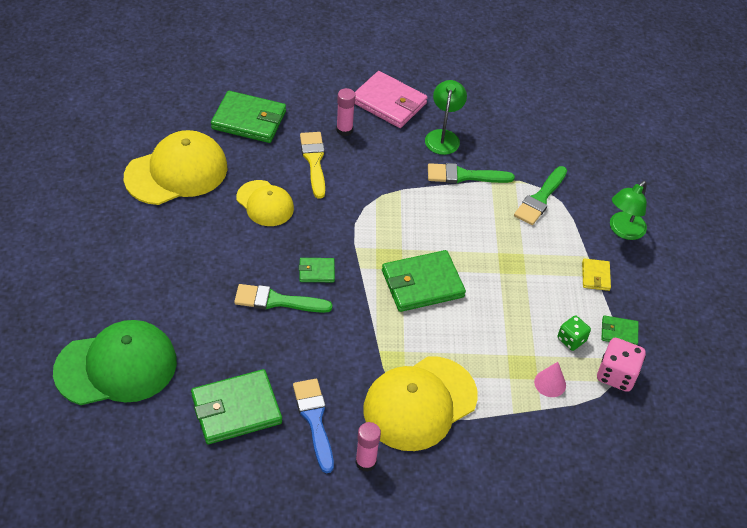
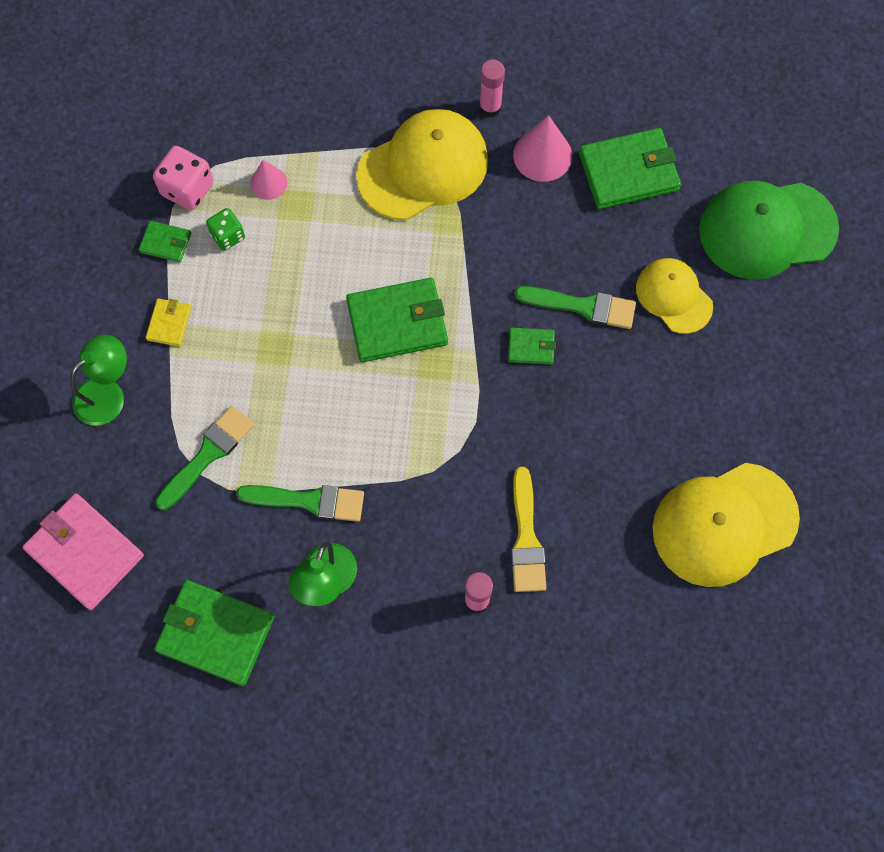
camera: 170 degrees left, 20 degrees up
(249, 120) = (623, 627): green wallet -> green wallet (216, 633)
(265, 203) = (597, 461): yellow cap -> yellow cap (673, 296)
(314, 420) = (542, 155): blue brush -> pink cone
(389, 103) = (401, 659): pink wallet -> pink wallet (85, 552)

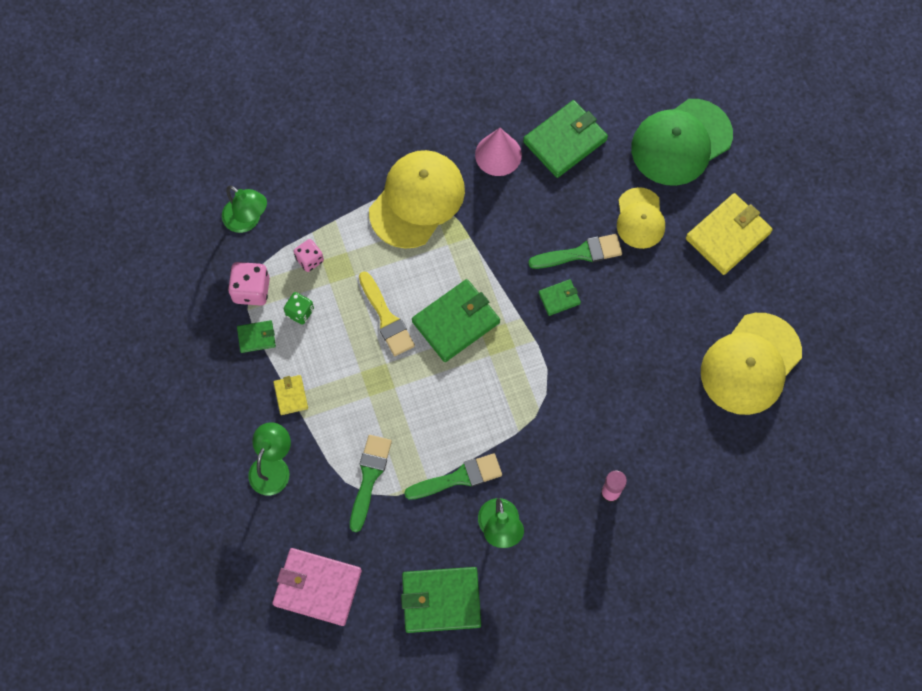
camera: 25 degrees left, 0 degrees up
(223, 112) = (247, 220): none -> green lamp
(269, 183) = (309, 260): pink cone -> pink dice
(490, 107) = (443, 134): pink glue stick -> none
(526, 538) = (622, 434): yellow brush -> yellow brush (386, 318)
(673, 296) = (640, 218): yellow cap -> yellow cap turned 120 degrees counterclockwise
(770, 361) = (728, 236): none -> yellow wallet

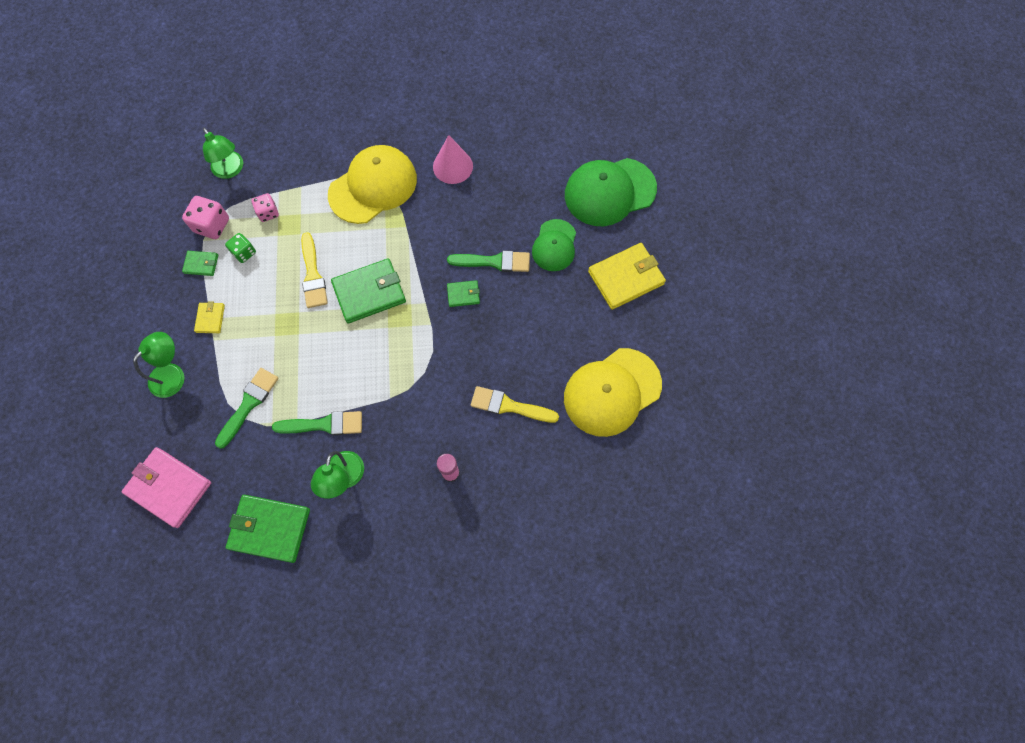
camera: 15 degrees right, 0 degrees up
(565, 141) = (512, 168): green wallet -> none
(640, 218) = (554, 245): yellow cap -> green cap
(648, 407) = (509, 406): none -> yellow brush

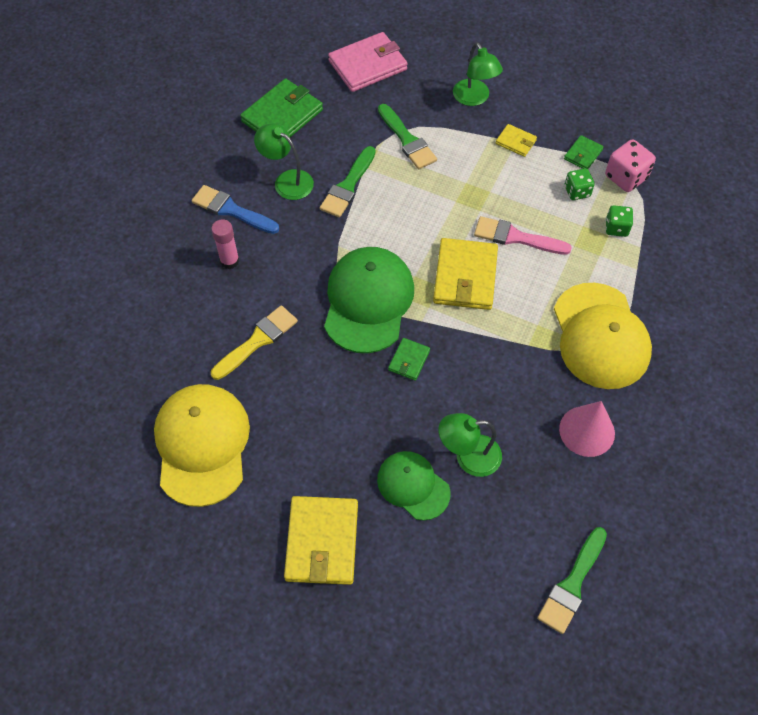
camera: 120 degrees right, 10 degrees down
(230, 170) = (691, 215): green lamp -> green lamp (468, 456)
(268, 213) = (616, 228): pink dice -> green dice
(313, 275) = (516, 237): yellow brush -> pink brush
(369, 292) = (465, 277): green wallet -> yellow wallet
(399, 505) = (231, 210): none -> blue brush
(494, 262) = (430, 410): green brush -> green brush (572, 584)
(609, 192) = (450, 596): green cap -> green cap (368, 301)

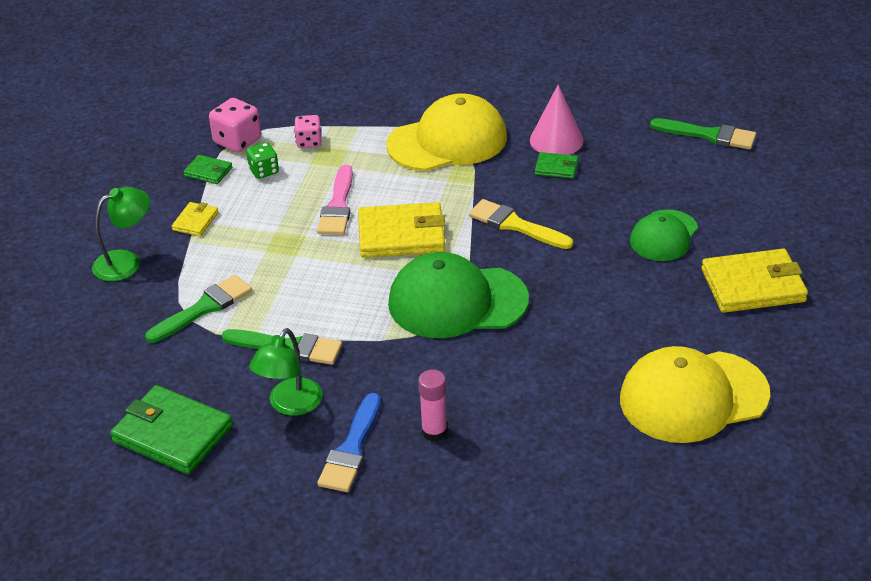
camera: 100 degrees left, 20 degrees down
(257, 341) = (542, 381): yellow brush -> yellow brush (515, 225)
(367, 65) = (69, 366): pink wallet -> none
(409, 360) = (523, 259): green wallet -> green wallet (556, 168)
(468, 456) = (616, 206): green lamp -> none
(616, 228) = (309, 142): green dice -> pink dice

